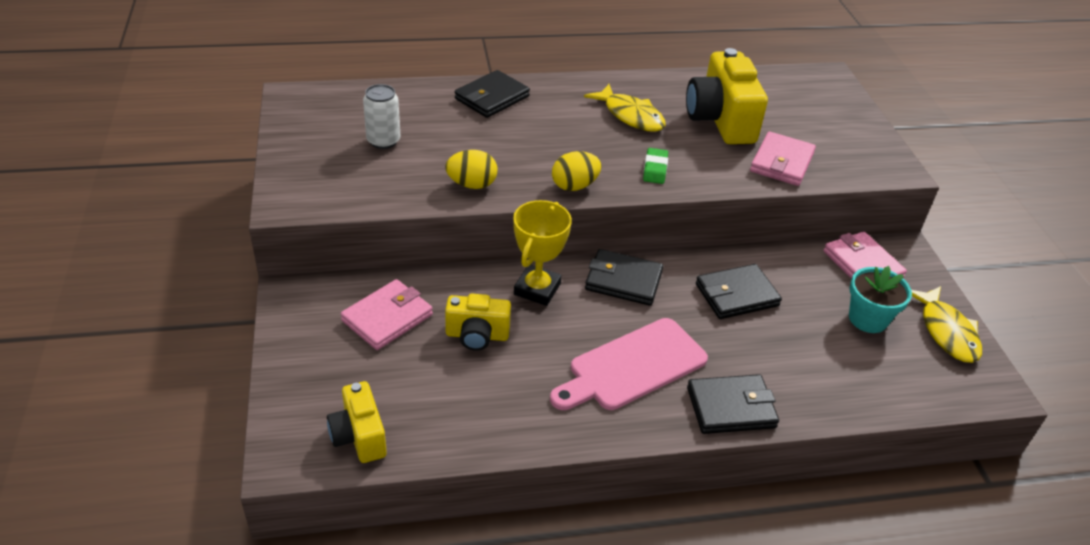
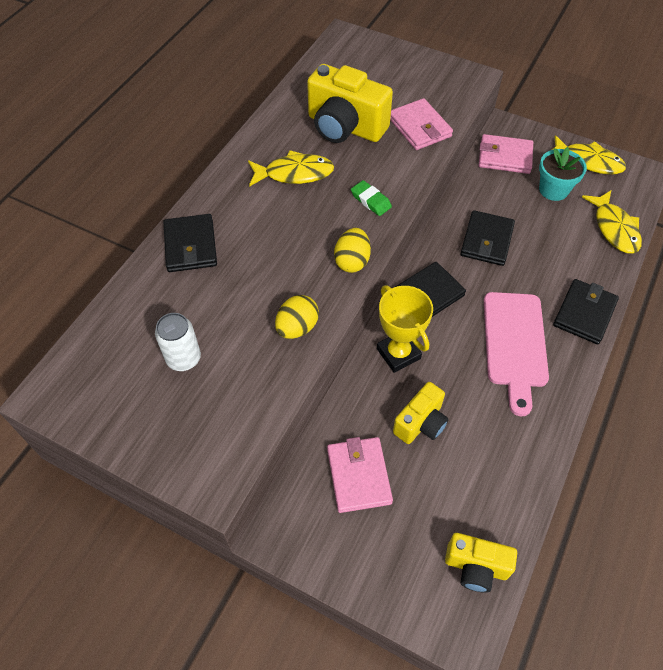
camera: 50 degrees left, 15 degrees up
(878, 390) = (614, 228): none -> yellow fish

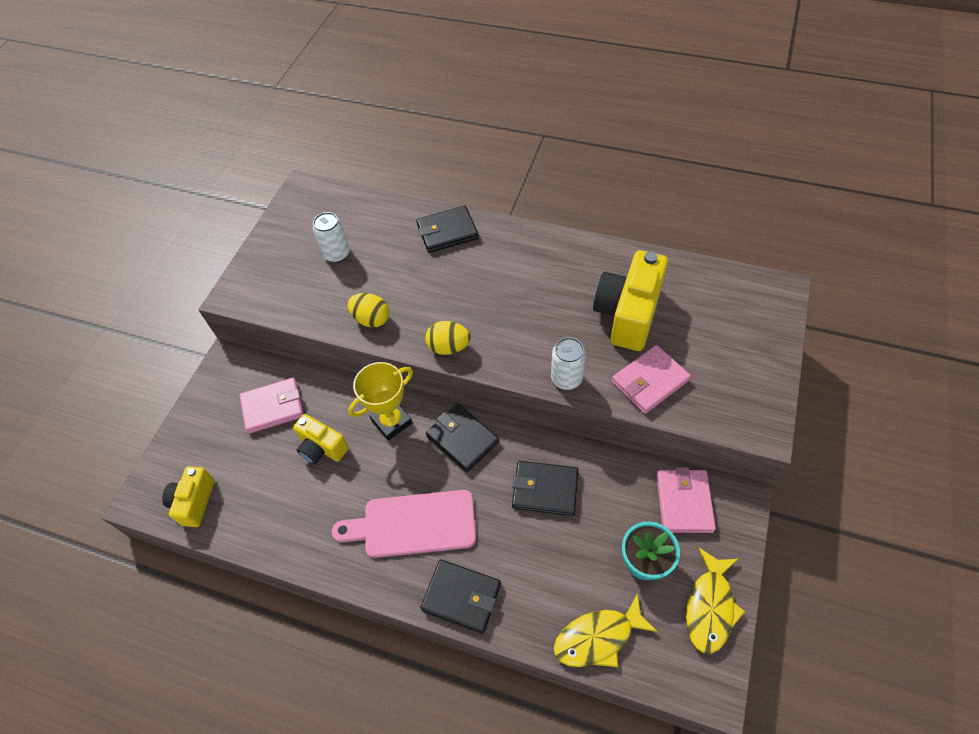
camera: 85 degrees right, 0 degrees up
(295, 173) = (549, 285): yellow fish -> none
(371, 200) = (528, 351): green eraser -> none
(407, 179) = (566, 378): none -> white can

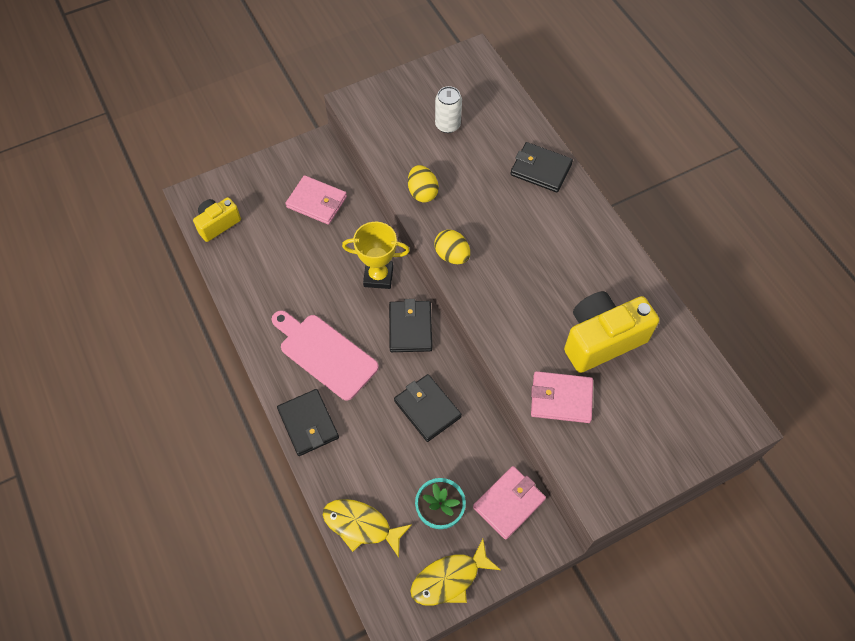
camera: 40 degrees right, 5 degrees up
(322, 448) = (320, 255): yellow camera -> none
(566, 378) = (506, 345): white can -> none

